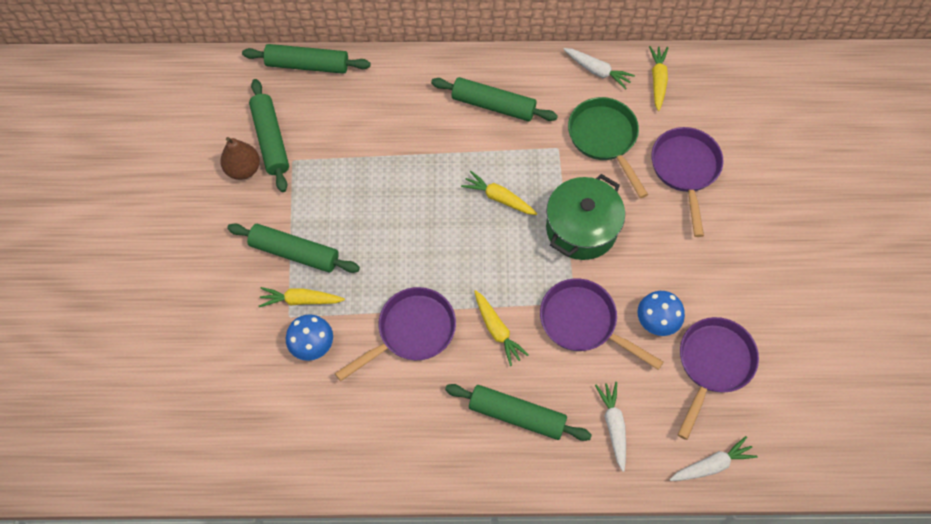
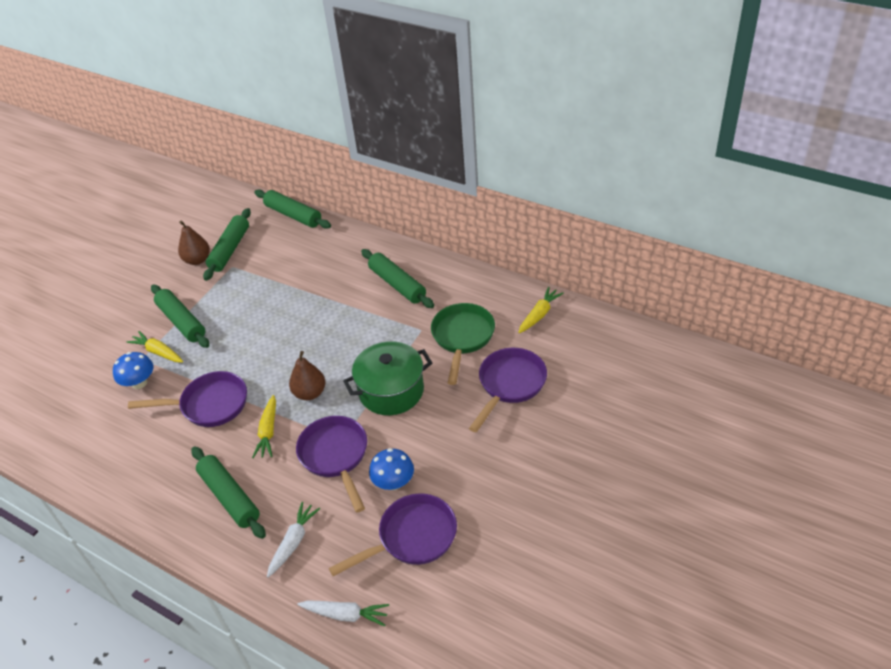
camera: 35 degrees right, 20 degrees down
(499, 198) = (348, 345): yellow carrot -> none
(504, 269) = (310, 393): none -> brown pear
(597, 71) = (495, 291): white carrot -> none

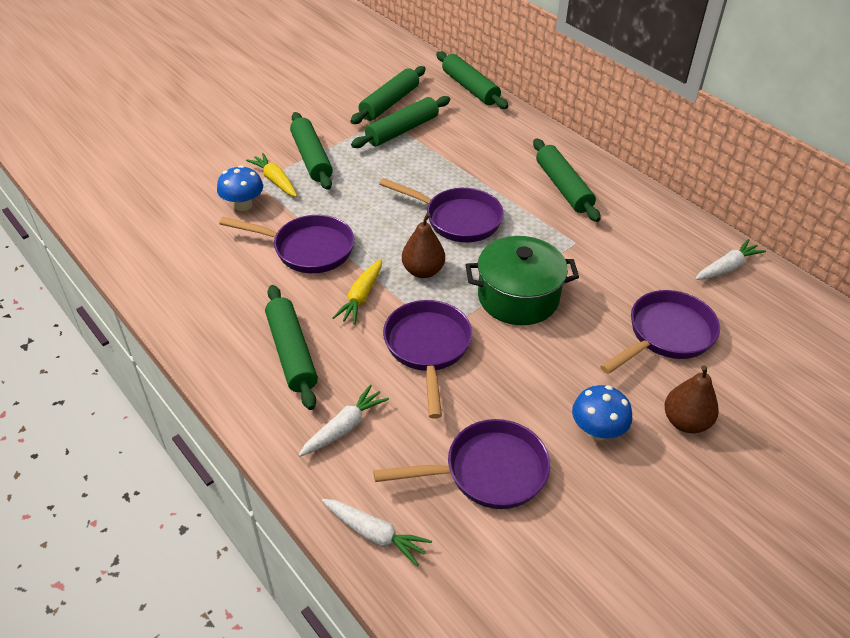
camera: 15 degrees right, 0 degrees up
(197, 260) = (351, 104): brown pear -> brown pear (685, 422)
(250, 272) = (402, 130): none -> green rolling pin
(322, 339) = (457, 219): none -> purple pan
(393, 482) = (486, 400): blue mushroom -> blue mushroom (597, 430)
(462, 338) = (622, 265): green pan -> none
(539, 314) = (727, 267): yellow carrot -> white carrot

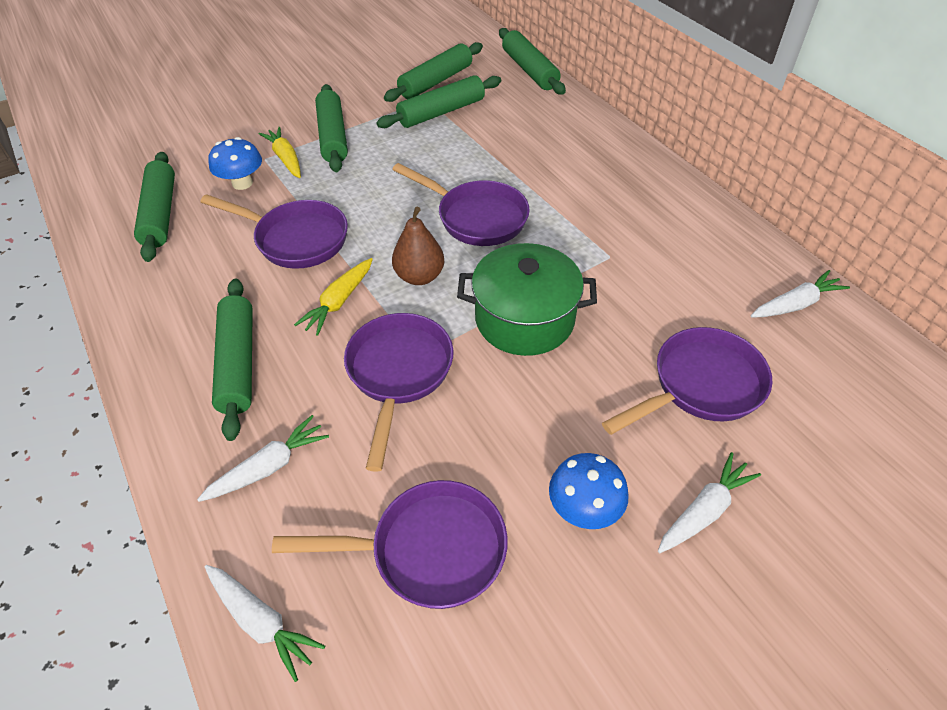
camera: 10 degrees right, 5 degrees up
(563, 187) = (610, 189): green rolling pin -> green rolling pin (160, 214)
(685, 422) = (704, 510): brown pear -> white carrot

